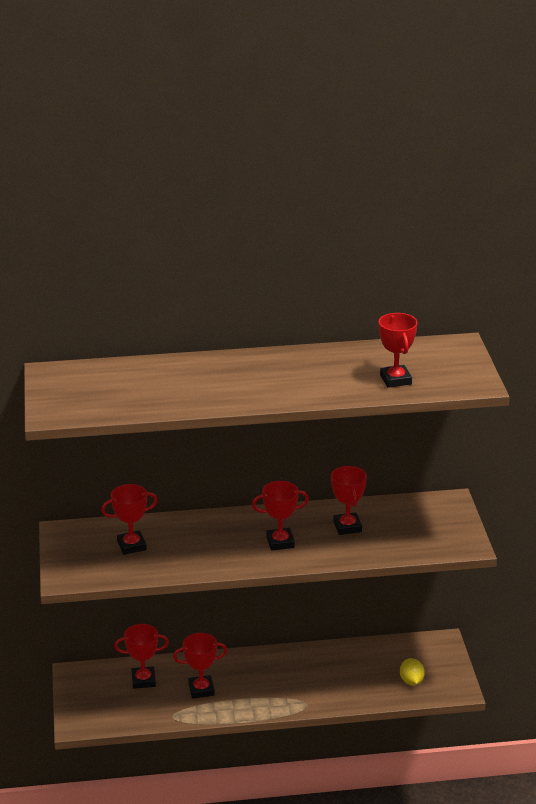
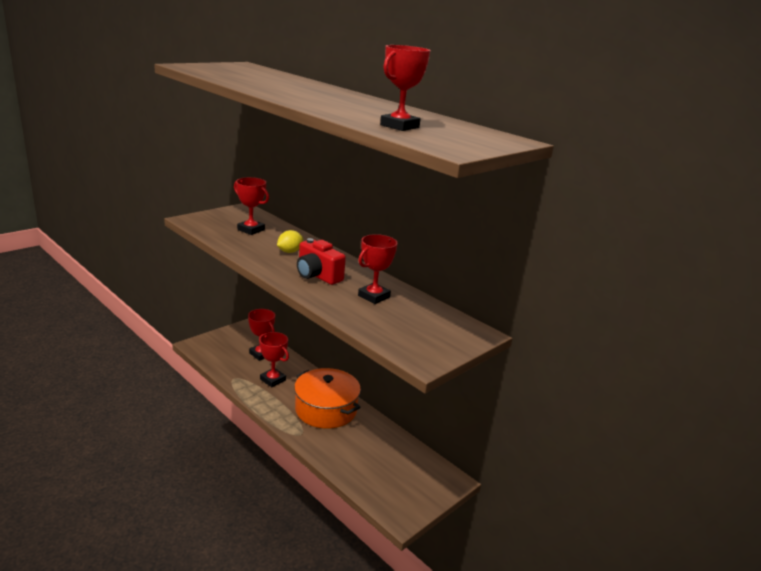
camera: 50 degrees right, 5 degrees down
(280, 542) = (317, 275): red trophy -> red camera
(283, 673) = (326, 409): none -> orange pot
(411, 681) = (383, 481): yellow lemon -> yellow lemon (289, 251)

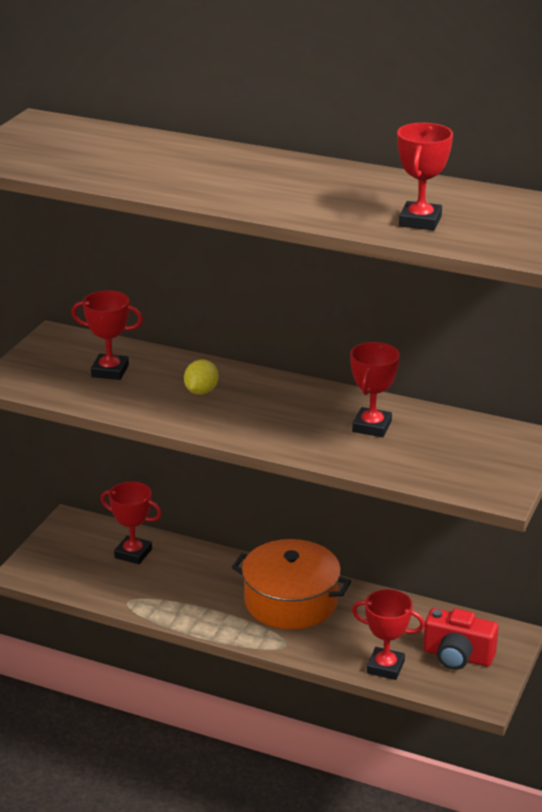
camera: 20 degrees left, 5 degrees up
(273, 380) = (184, 585): red trophy -> red trophy (385, 667)
(317, 275) = (275, 418): red camera -> red camera (457, 656)

